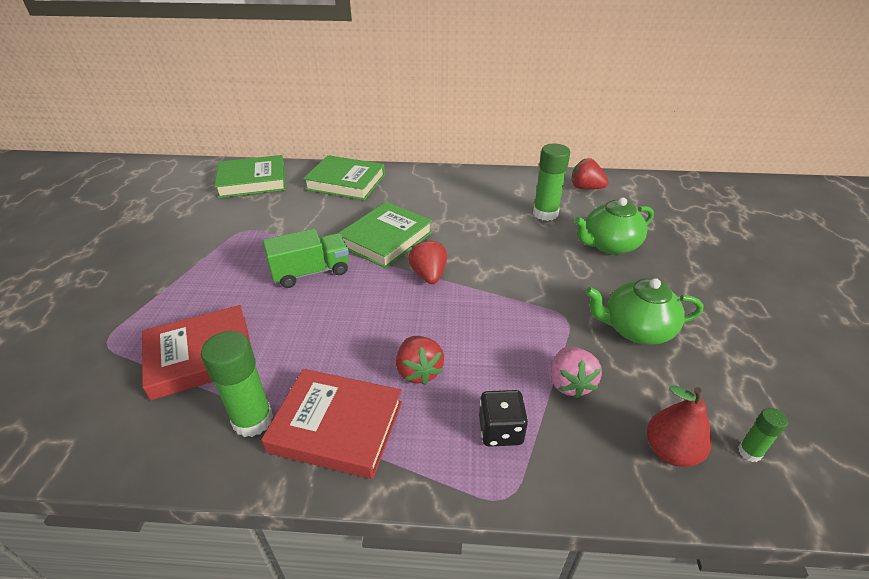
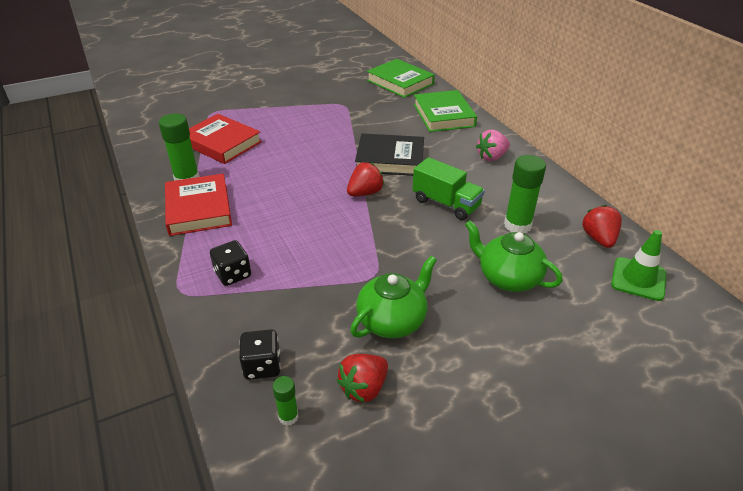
camera: 60 degrees right, 0 degrees up
(311, 272) = (323, 145): green truck -> green truck (446, 203)
(386, 239) = (390, 159): green book -> black book
(418, 371) = (263, 223): red strawberry -> red strawberry (364, 388)
(570, 383) = (299, 296): pink strawberry -> pink strawberry (492, 157)
(636, 329) = (392, 321): green teapot -> green teapot turned 75 degrees clockwise
(639, 193) = (638, 279): none -> green traffic cone
(670, 451) = (262, 366): red pear -> black dice

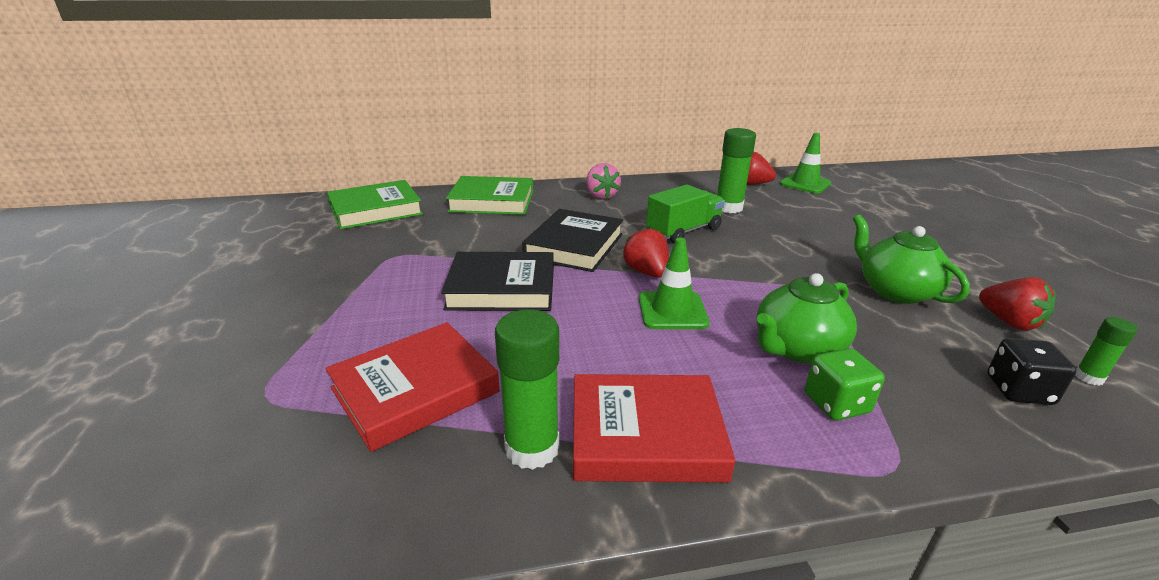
camera: 75 degrees left, 10 degrees down
(233, 274) = (836, 403): black dice -> green dice
(317, 208) = (672, 311): none -> green traffic cone
(320, 145) = (502, 288): none -> black book
(508, 278) = (811, 226): green teapot -> green teapot (796, 348)

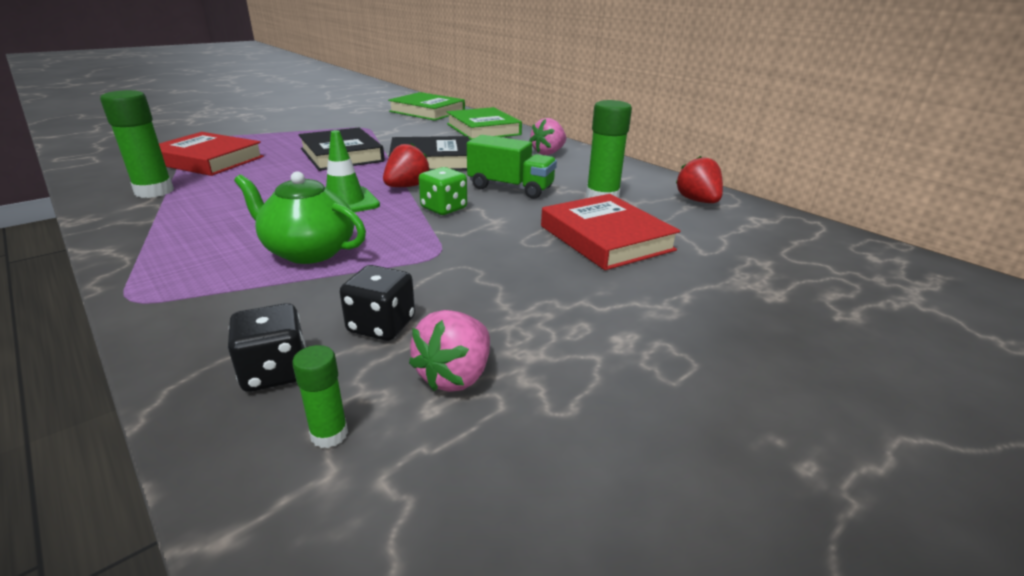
camera: 60 degrees right, 0 degrees up
(645, 435) = (169, 215): red book -> red book (605, 238)
(805, 184) = (761, 227): green traffic cone -> none
(836, 403) = (222, 272): green dice -> green dice (444, 208)
(895, 291) = (477, 294): green teapot -> none
(944, 336) = (381, 325): none -> black dice
(1009, 322) = (455, 376): red strawberry -> pink strawberry

